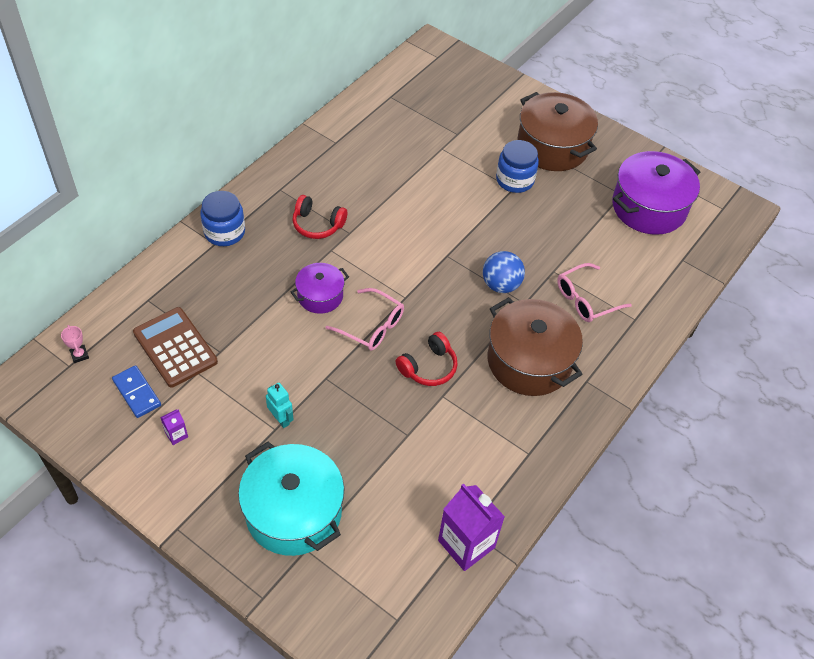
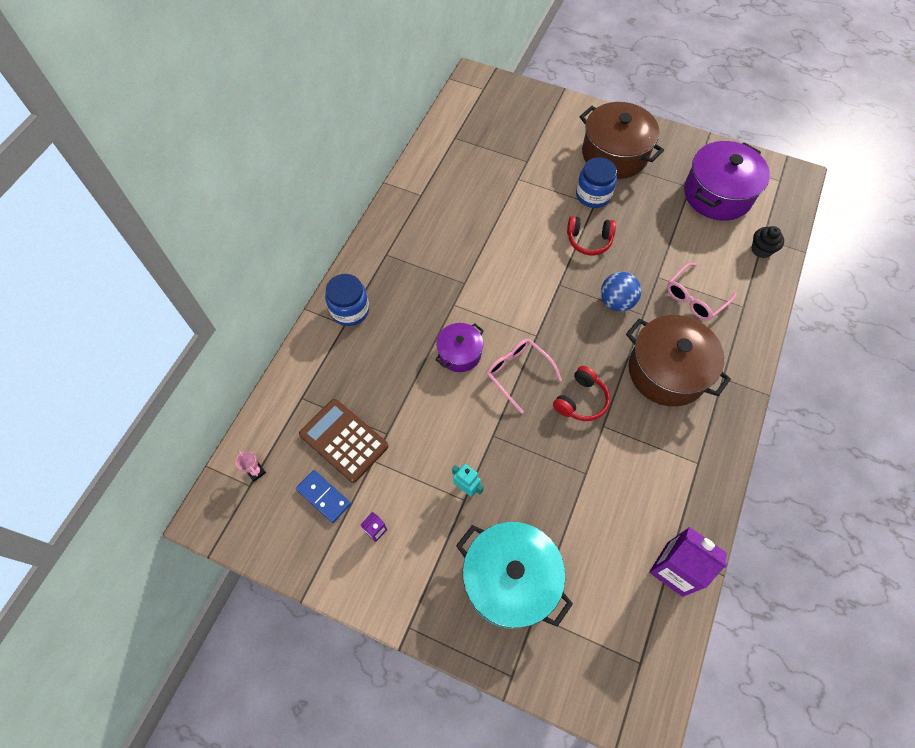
camera: 10 degrees left, 10 degrees up
(317, 224) = (432, 281): red headphones -> red headphones (589, 240)
(372, 327) = (517, 372): pink glasses -> pink glasses turned 150 degrees counterclockwise
(676, 270) = (761, 250): none -> black cupcake

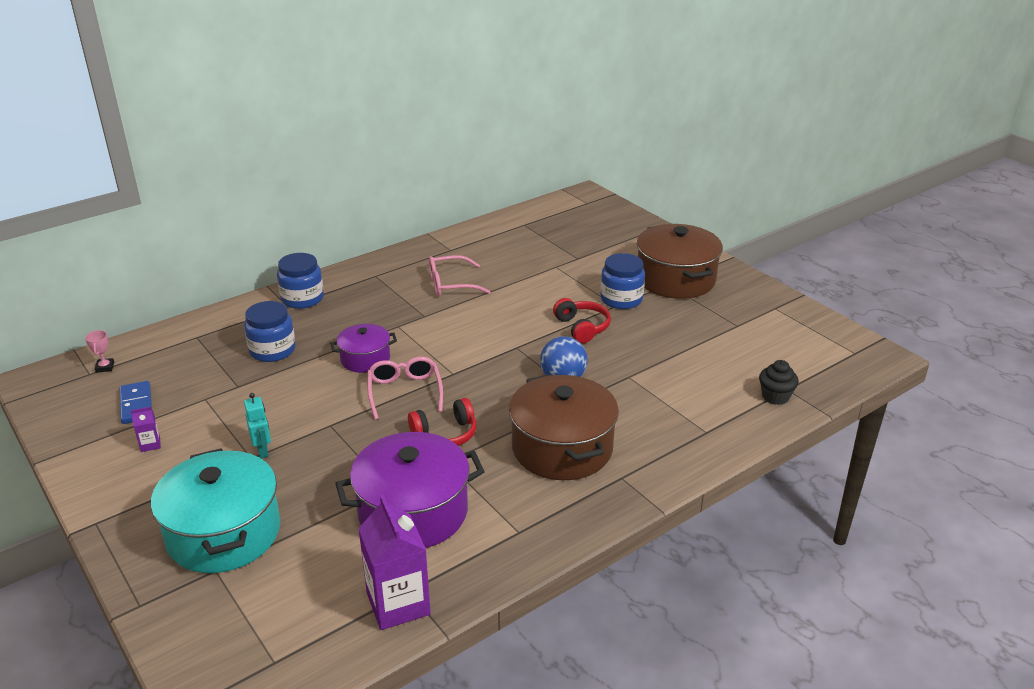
camera: 30 degrees right, 30 degrees down
(344, 440) = (197, 376): brown calculator -> none
(378, 381) = (272, 350): none -> blue jar
(589, 240) = (582, 328): red headphones -> red headphones turned 150 degrees counterclockwise
(694, 298) = (654, 406): pink glasses -> pink glasses (450, 284)
(717, 194) = (764, 340): purple pot -> purple pot (413, 512)

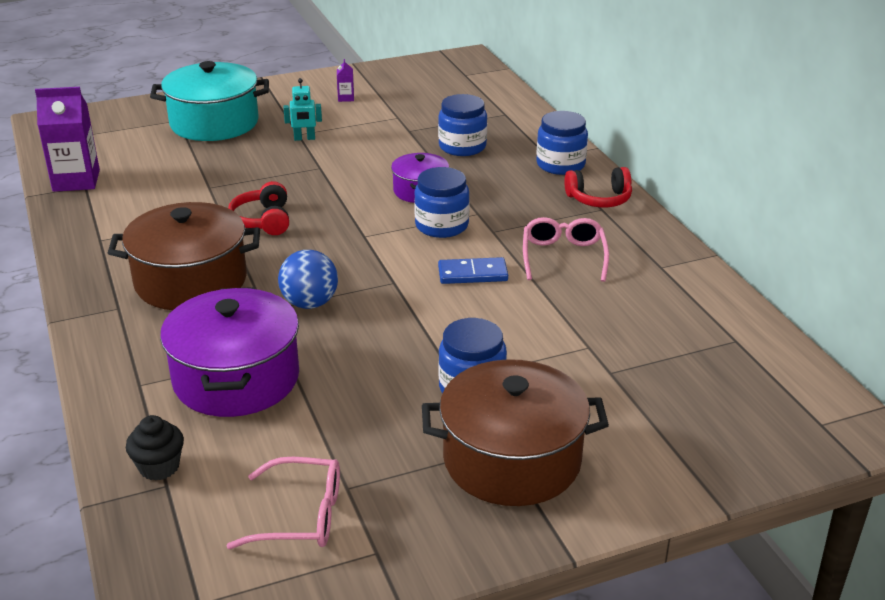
camera: 105 degrees right, 0 degrees up
(105, 367) = (472, 80): pink trophy -> none
(136, 405) = (406, 92): blue domino -> blue domino (472, 274)
(404, 391) = (348, 206): pink glasses -> pink glasses (302, 516)
(413, 512) = (170, 195): purple pot -> purple pot (236, 378)
(423, 339) = (441, 225): none -> blue jar
(582, 328) = (413, 338): red headphones -> red headphones (599, 199)

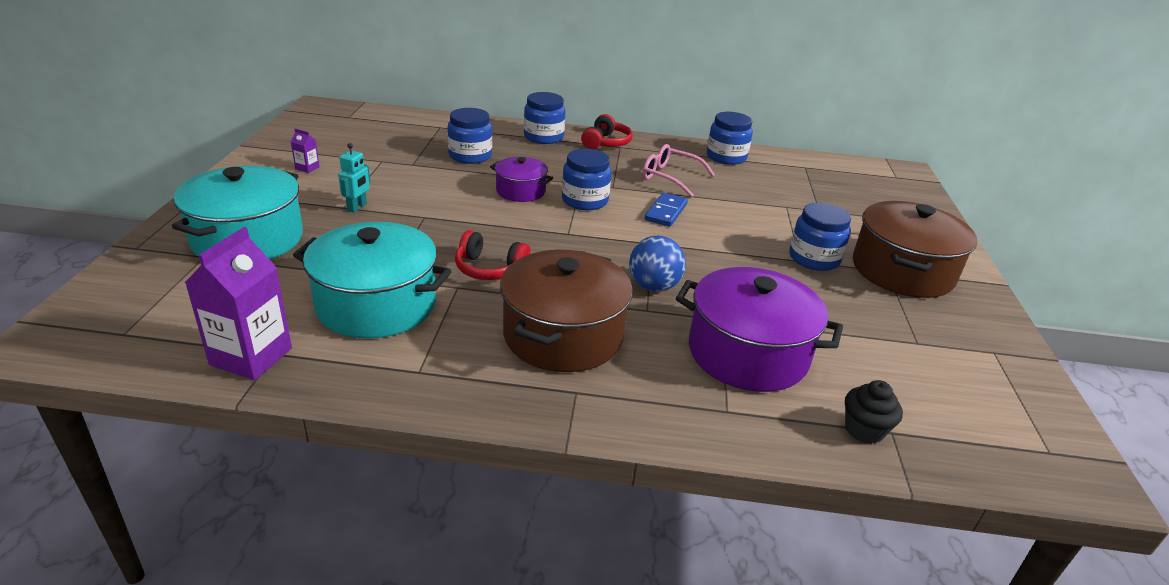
camera: 65 degrees left, 0 degrees up
(170, 196) = (376, 304): none -> turquoise pot
(302, 516) = (948, 372): pink glasses -> none
(677, 278) = (726, 157): none -> blue jar

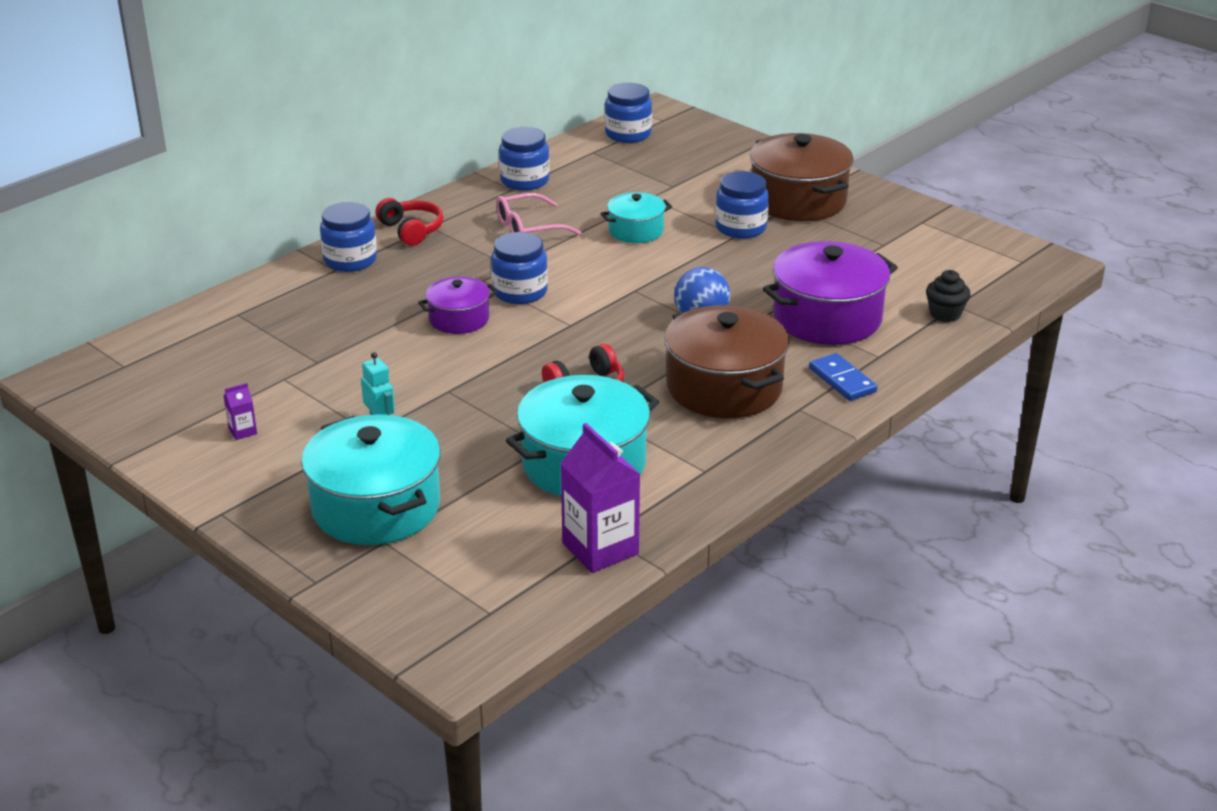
camera: 50 degrees left, 0 degrees up
(470, 156) = (341, 320): blue jar -> blue jar (628, 134)
(666, 212) = (590, 260): blue domino -> blue domino (842, 380)
(733, 216) = (636, 231): none -> turquoise pot

